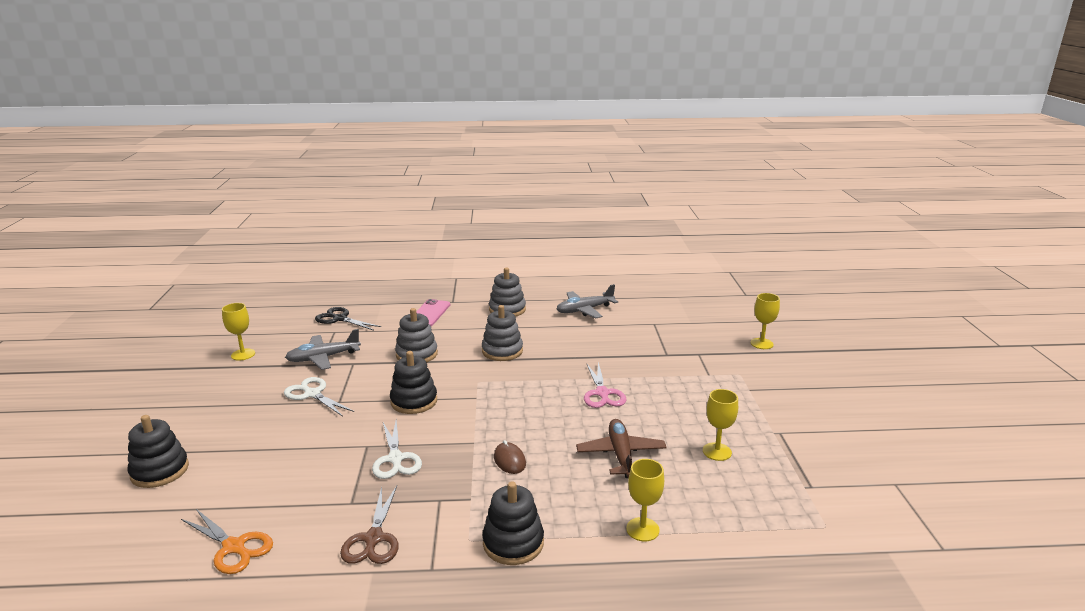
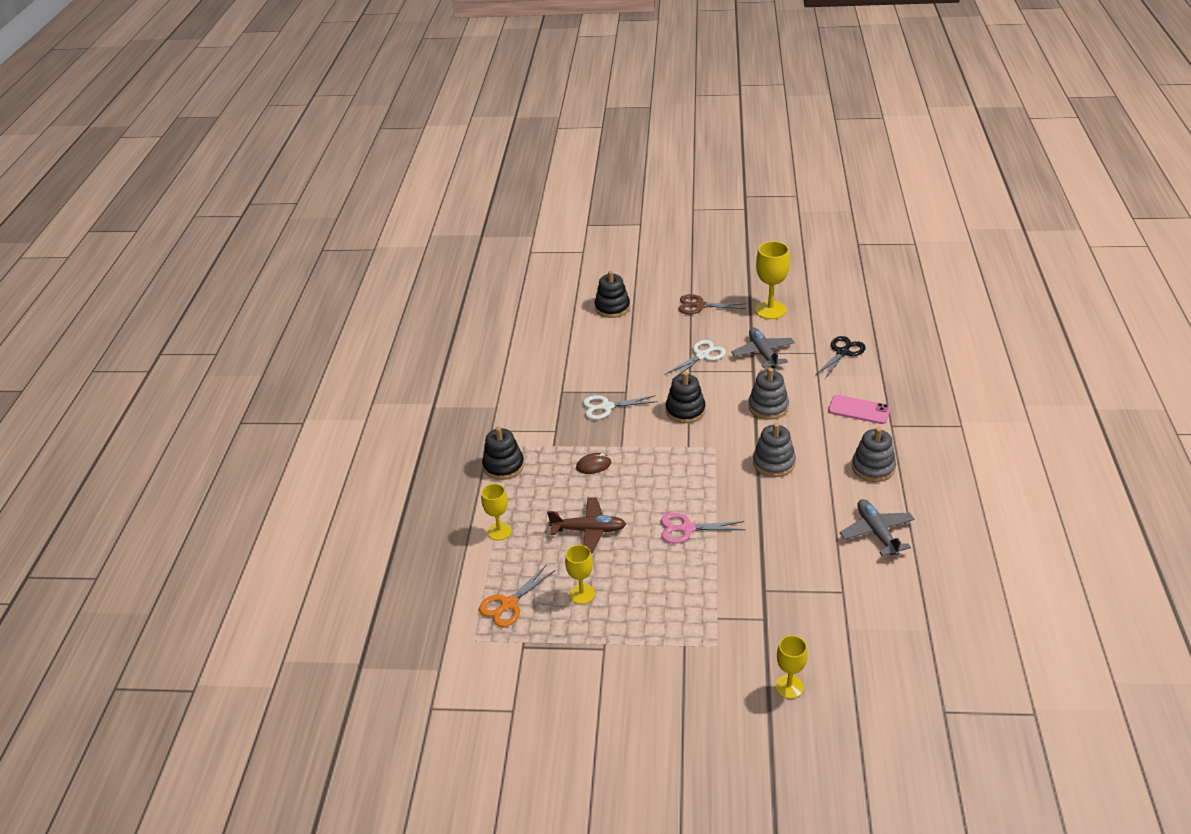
camera: 100 degrees right, 15 degrees up
(233, 547) = (531, 351): orange scissors -> orange scissors (509, 604)
(243, 354) = (770, 310): yellow goblet -> yellow goblet, size x1.57
(373, 538) = (524, 404): brown scissors -> brown scissors (700, 306)

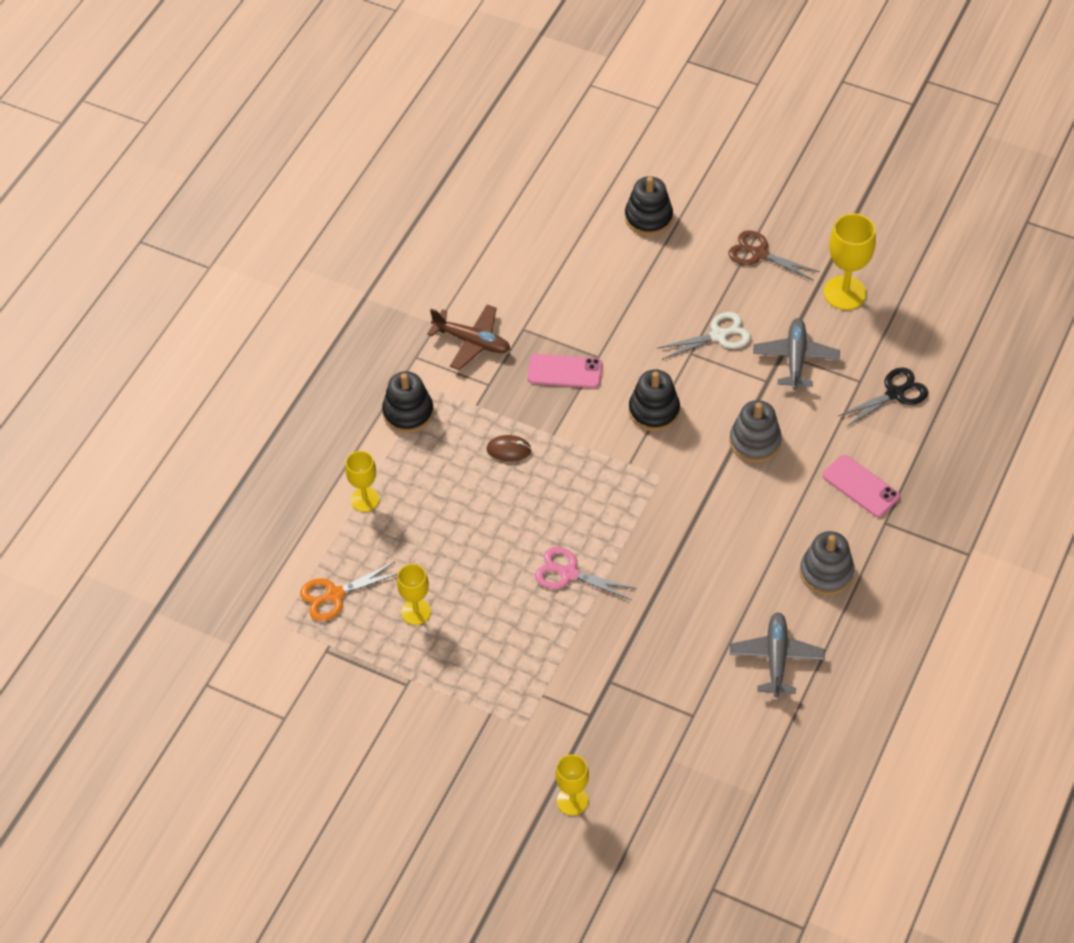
camera: 20 degrees right, 15 degrees up
(588, 530) = (461, 535): brown plane -> brown plane (472, 342)
(606, 407) = (564, 371): white scissors -> pink phone
(774, 463) = (715, 523): grey stacking toy -> none

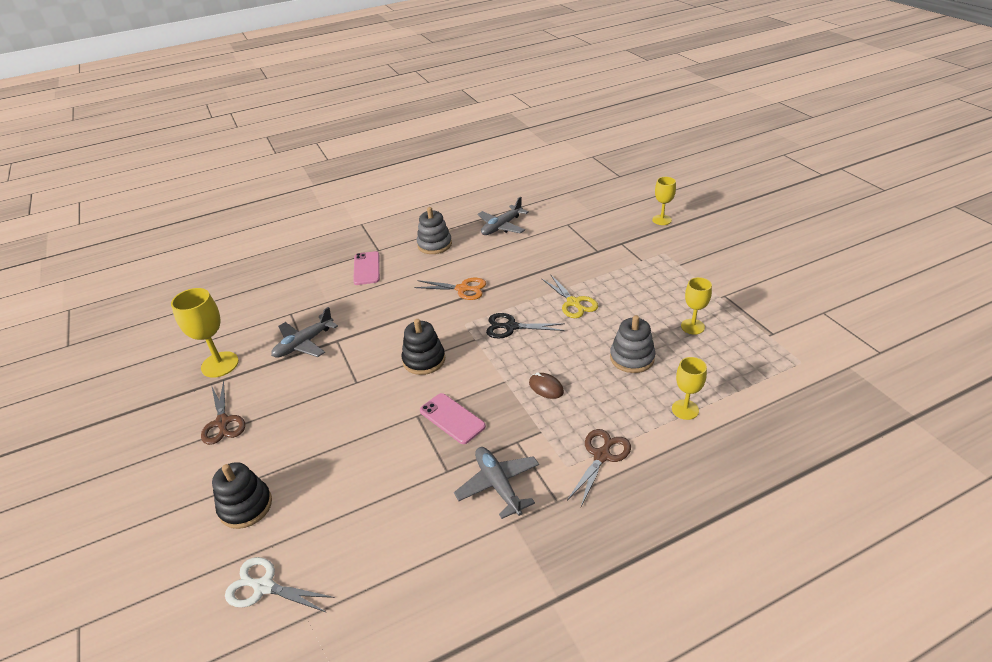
camera: 140 degrees left, 15 degrees down
(334, 595) = (748, 361): orange scissors -> orange scissors (462, 289)
(408, 413) = (602, 456): black stacking toy -> brown scissors
(472, 342) = (498, 485): brown plane -> grey plane
(569, 573) = (573, 303): pink scissors -> yellow scissors
(718, 335) = (325, 383): white scissors -> white scissors (264, 587)
(755, 442) = (389, 313): grey stacking toy -> grey stacking toy (632, 358)
(894, 394) = (285, 298): black scissors -> black scissors (511, 327)

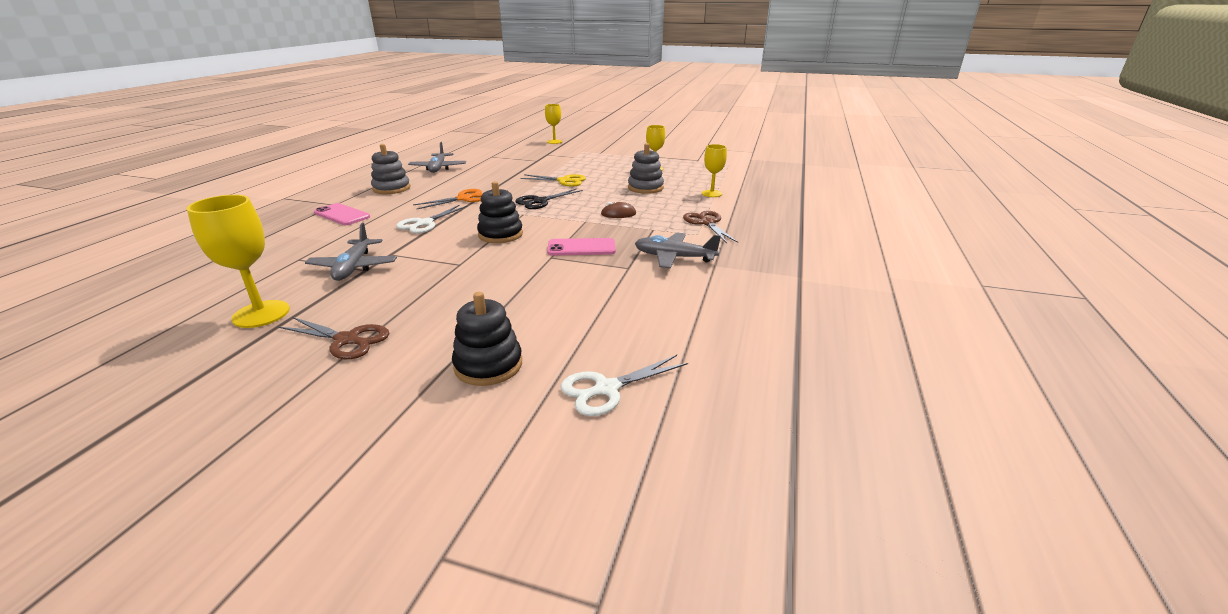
camera: 50 degrees left, 10 degrees down
(398, 311) = (425, 223): none -> white scissors

